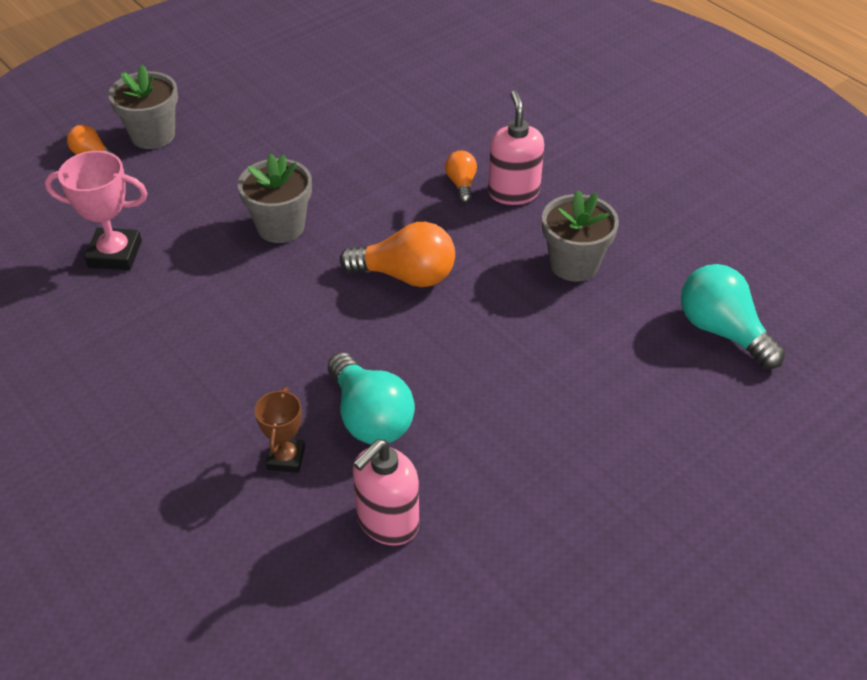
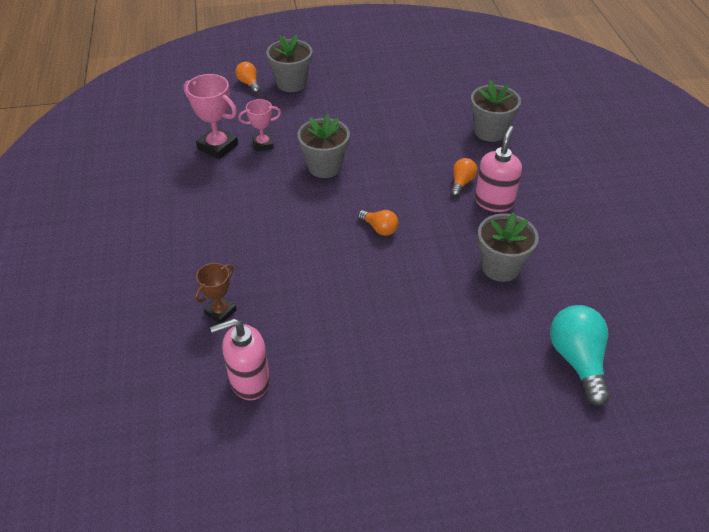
camera: 30 degrees right, 0 degrees up
(176, 228) = (263, 144): none -> pink trophy
(370, 417) = (289, 309): turquoise light bulb -> none
(406, 275) = (379, 228): orange light bulb -> orange light bulb, size x0.54
(449, 111) = (490, 131): none -> grey flower pot

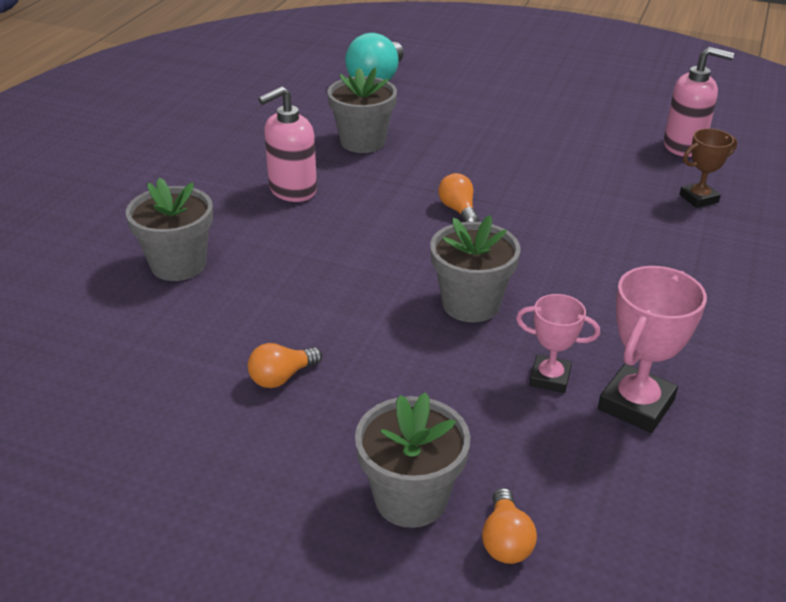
camera: 150 degrees left, 10 degrees down
(218, 147) = (636, 404): pink trophy -> pink trophy turned 60 degrees clockwise
(461, 183) = (304, 220): orange light bulb -> orange light bulb (281, 377)

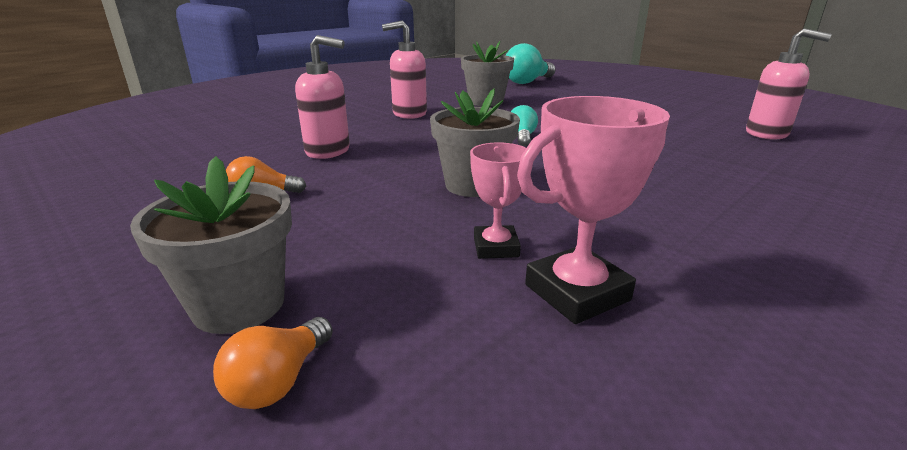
camera: 25 degrees right, 10 degrees down
(178, 264) = (286, 132): grey flower pot -> none
(271, 289) = (328, 151): none -> pink soap dispenser
(458, 210) = (522, 137): orange light bulb -> turquoise light bulb
(549, 378) = (496, 247): pink trophy -> pink trophy turned 45 degrees clockwise
(698, 198) = (765, 162): brown trophy -> none

